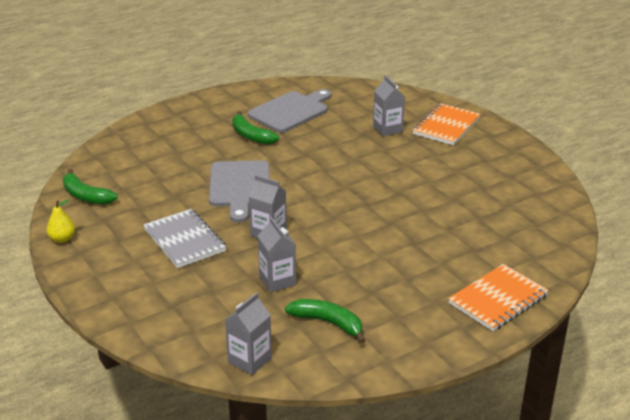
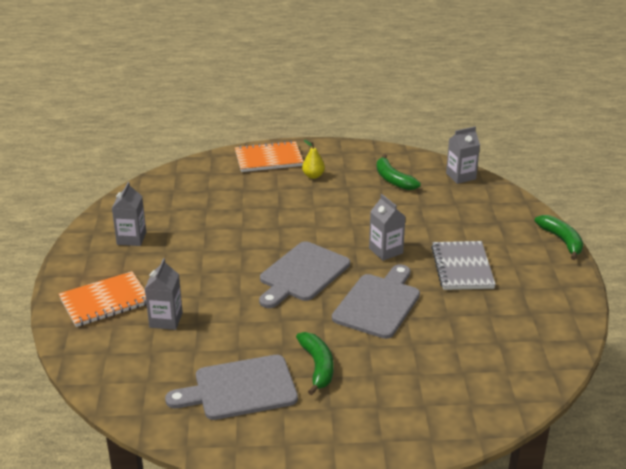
camera: 150 degrees left, 0 degrees up
(62, 239) = (575, 305): yellow pear -> yellow pear (313, 176)
(86, 196) = (541, 347): green banana -> green banana (562, 241)
(277, 281) = (407, 214): grey carton -> grey carton (131, 238)
(324, 189) = (302, 274): none -> grey cutting board

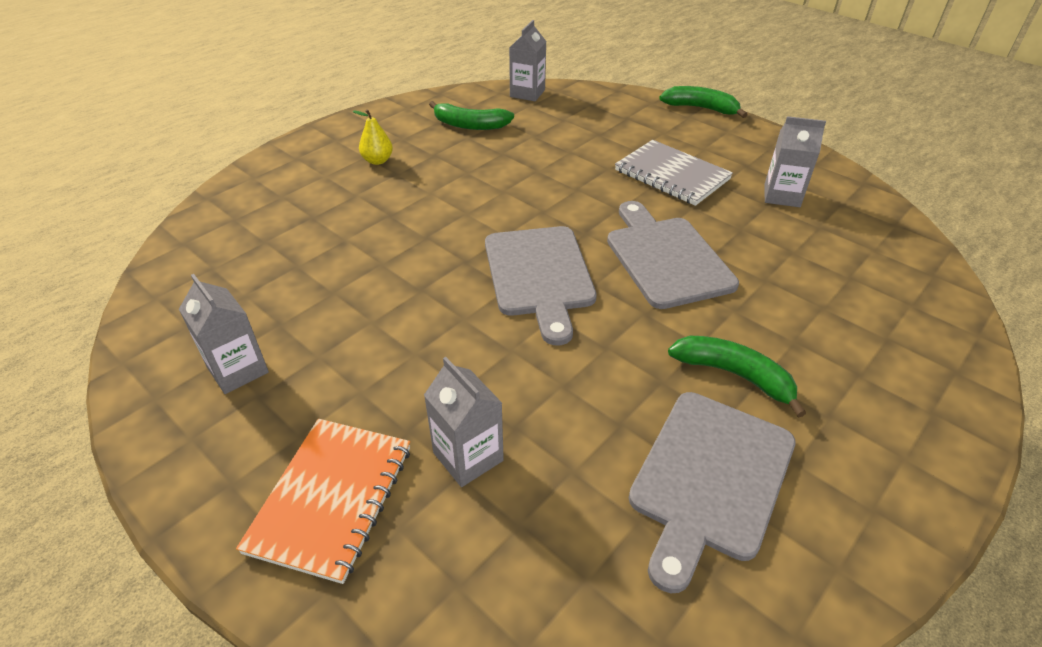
camera: 45 degrees left, 10 degrees up
(268, 159) = (293, 167): orange notebook -> none
(386, 251) = (580, 198): grey carton -> grey carton (782, 196)

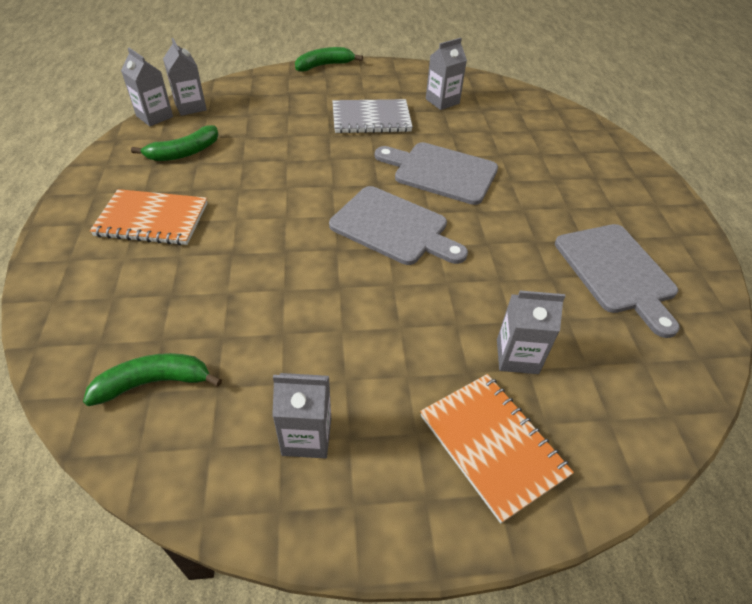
camera: 50 degrees left, 5 degrees up
(378, 161) = (152, 220): yellow pear -> orange notebook
(490, 89) = (154, 116): none -> grey carton
(734, 375) = (556, 214): green banana -> green banana (154, 382)

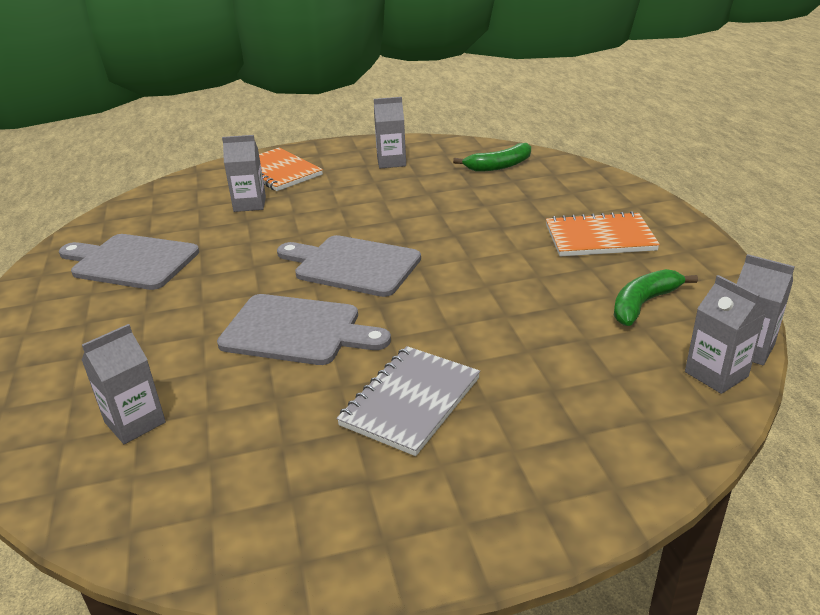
camera: 175 degrees right, 15 degrees down
(324, 65) = (558, 537): green banana -> none
(371, 119) = (410, 402): grey notebook -> grey notebook turned 45 degrees counterclockwise
(442, 101) = (283, 468): grey carton -> grey carton (135, 422)
(617, 272) = (131, 262): grey cutting board -> grey cutting board turned 45 degrees counterclockwise

